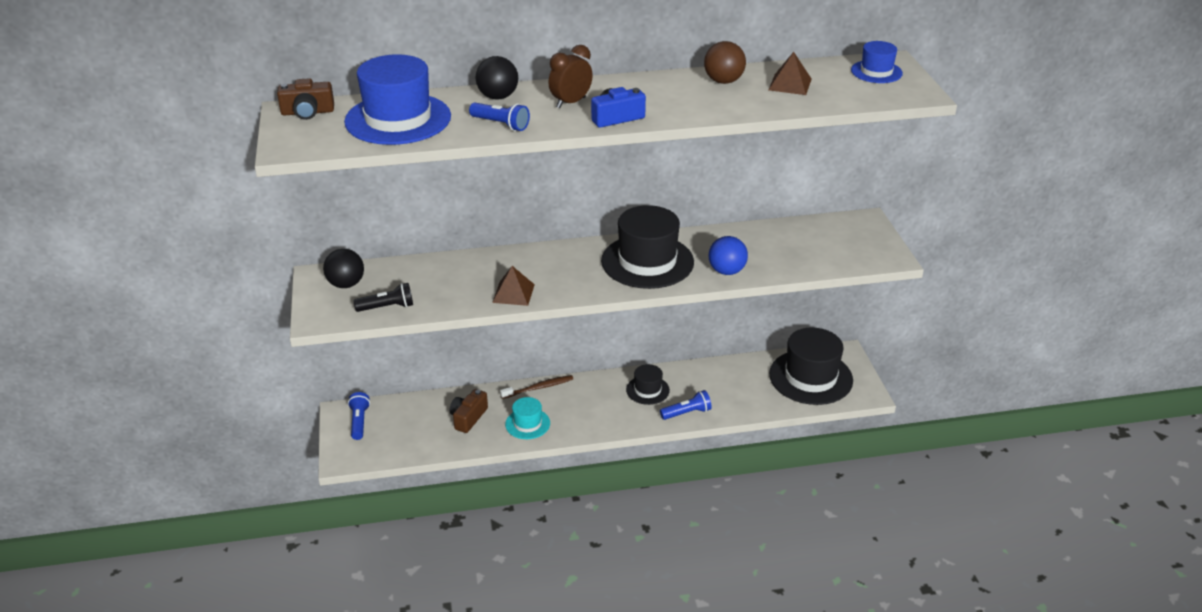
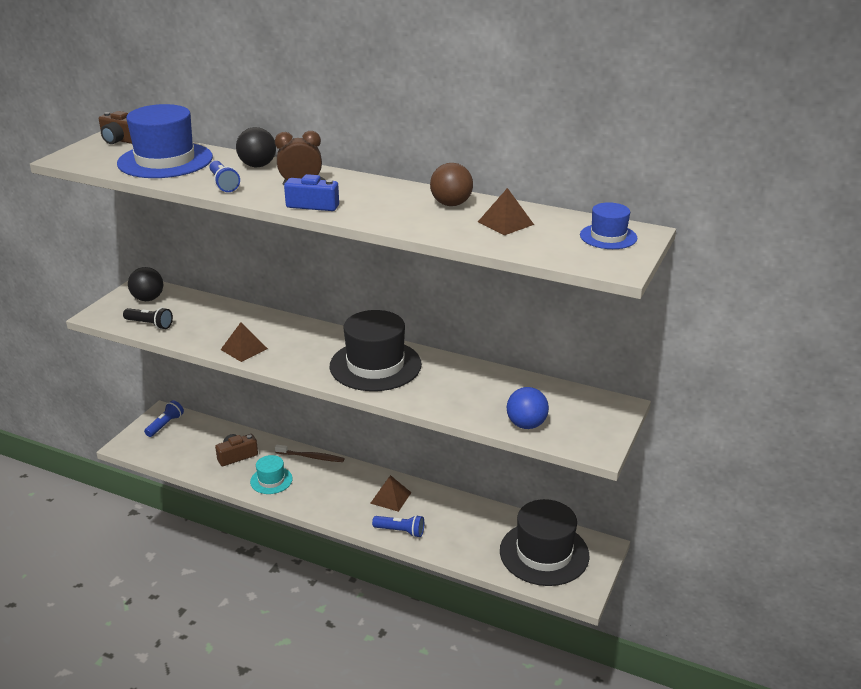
camera: 35 degrees right, 5 degrees down
(647, 390) = (391, 497): black hat -> brown pyramid
(726, 271) = (429, 398): blue ball -> blue ball (526, 424)

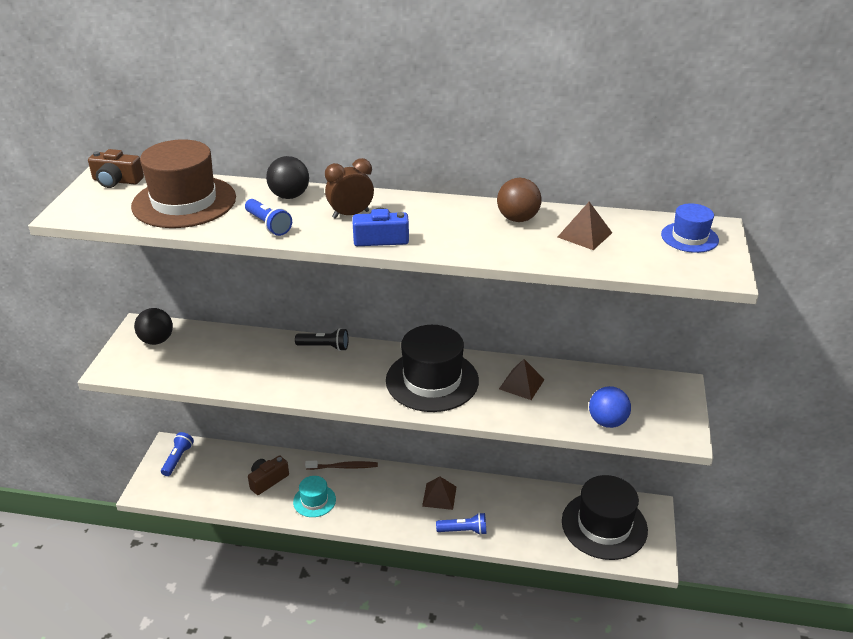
camera: 15 degrees left, 5 degrees up
(150, 324) = (174, 371): black flashlight -> black flashlight (324, 347)
(165, 160) = (184, 202): blue hat -> brown hat
(244, 349) = (289, 384): brown pyramid -> brown pyramid (521, 384)

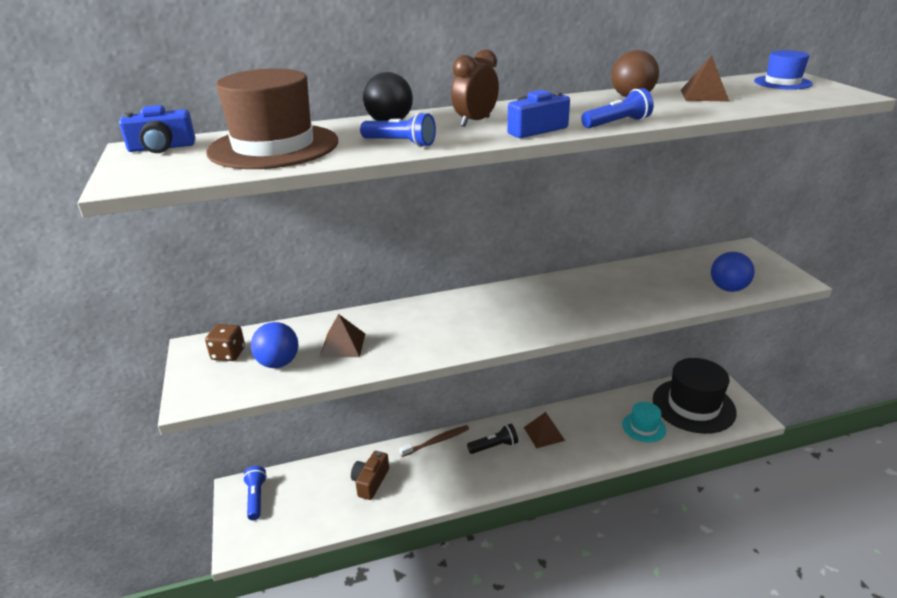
camera: 25 degrees left, 5 degrees down
(116, 181) = (162, 148): brown camera -> blue camera
(157, 340) = (228, 354): black ball -> brown dice
(183, 361) = (278, 363): none -> blue ball
(314, 501) = (432, 482): turquoise hat -> turquoise hat (643, 427)
(324, 347) = (421, 307): black flashlight -> black flashlight (494, 446)
(432, 380) = (551, 303): black hat -> none
(463, 530) = (589, 454): blue flashlight -> blue flashlight (617, 123)
(521, 384) = (629, 283): brown pyramid -> brown pyramid (342, 345)

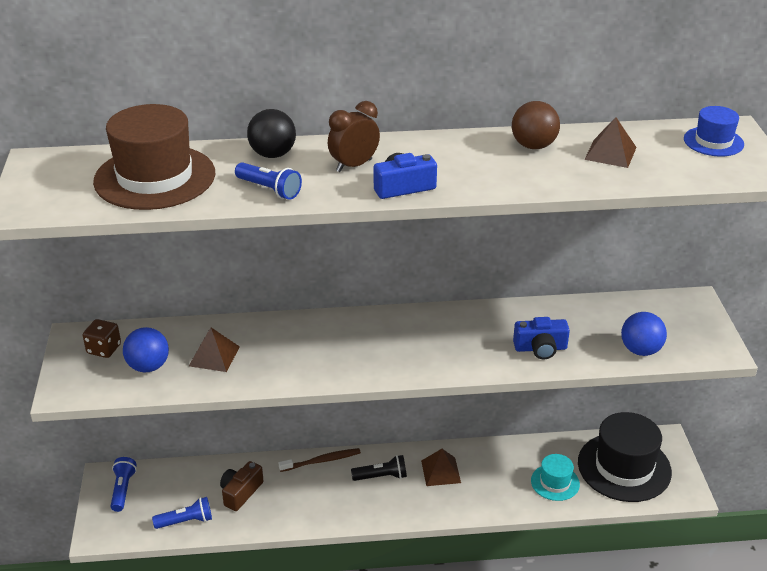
camera: 10 degrees right, 5 degrees up
(162, 148) = (57, 164): blue camera -> blue camera (540, 348)
(617, 123) = (488, 189): blue flashlight -> blue flashlight (186, 521)

